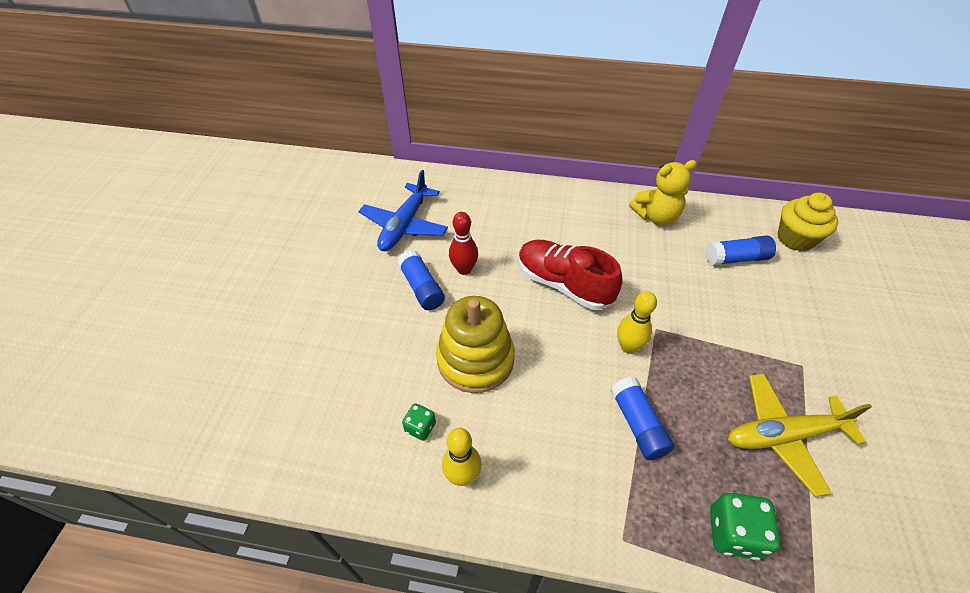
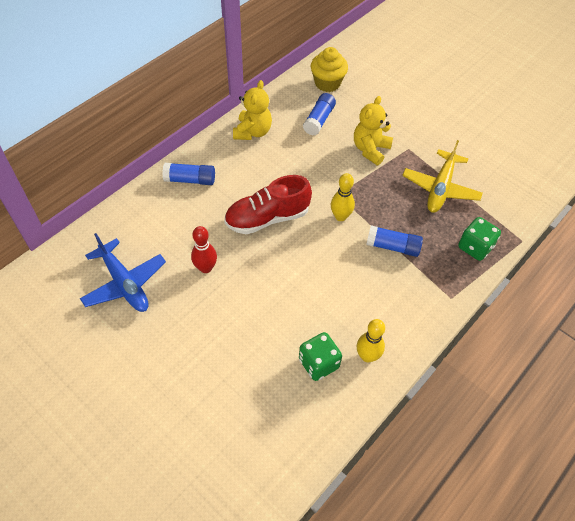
camera: 60 degrees left, 5 degrees up
(420, 427) = (318, 363): green dice -> green dice, size x1.68
(421, 287) = (200, 304): blue glue stick -> blue glue stick (190, 180)
(475, 359) = (289, 304): yellow stacking toy -> none
(753, 327) = (370, 150): none -> yellow teddy bear

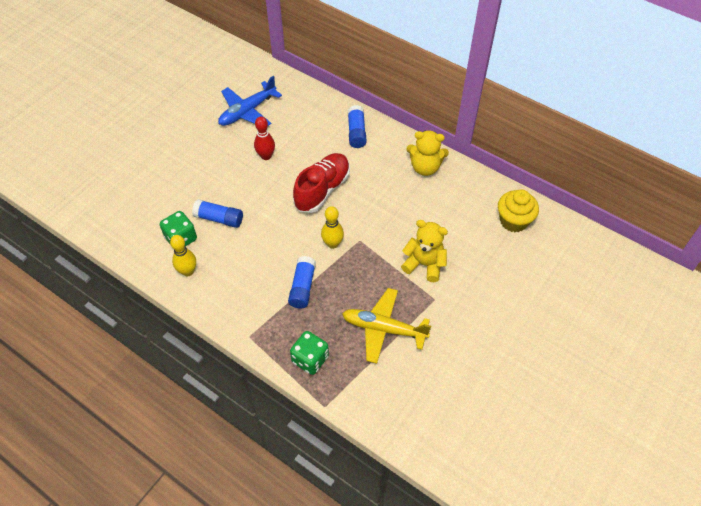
camera: 85 degrees right, 0 degrees up
(267, 218) = (322, 190): red shoe -> red shoe turned 60 degrees clockwise
(319, 120) = (455, 218): blue glue stick -> blue glue stick (219, 219)

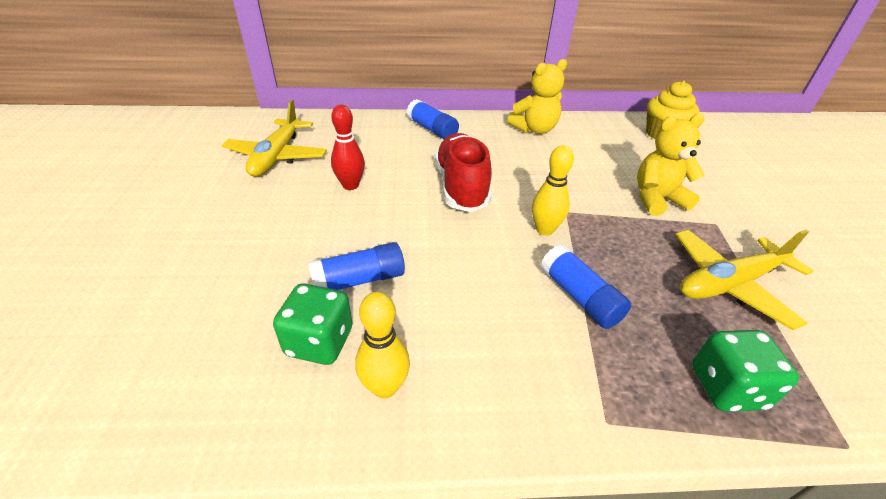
camera: 40 degrees left, 15 degrees down
(247, 111) = (277, 156): blue plane -> yellow plane

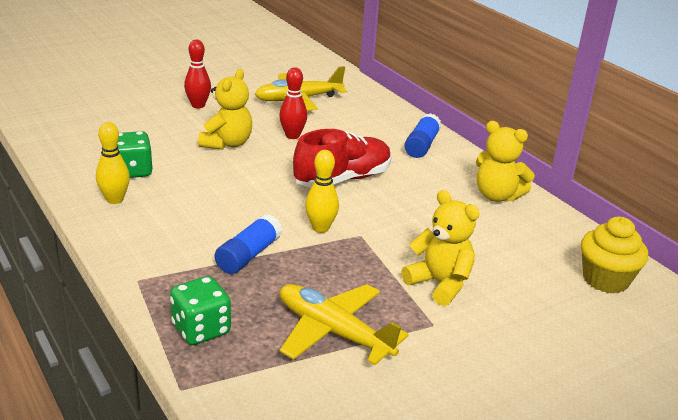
camera: 60 degrees right, 10 degrees down
(204, 226) = (198, 105): none -> red bowling pin
(324, 234) = (227, 143): none -> yellow teddy bear
(359, 280) = (193, 168): blue glue stick -> none

